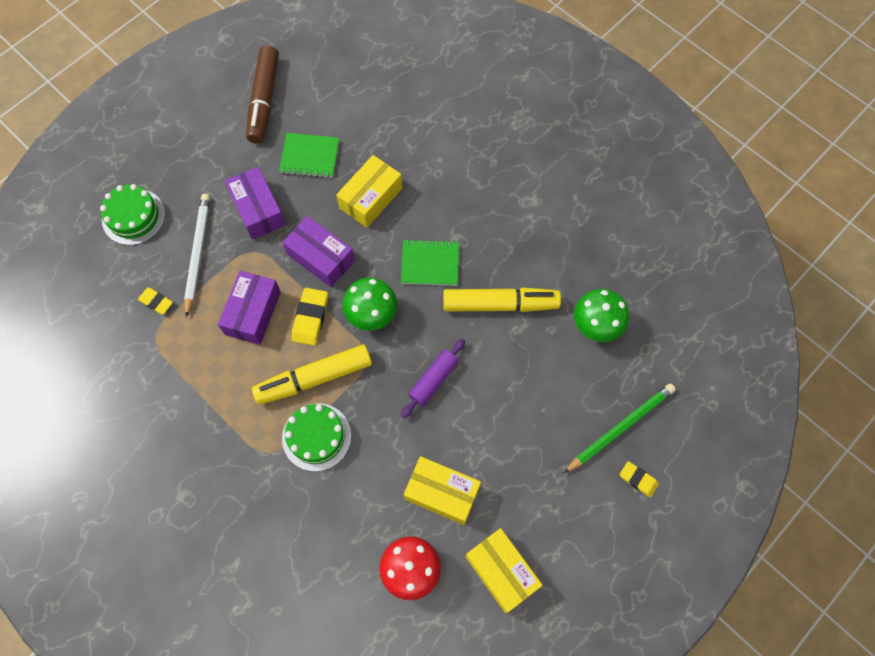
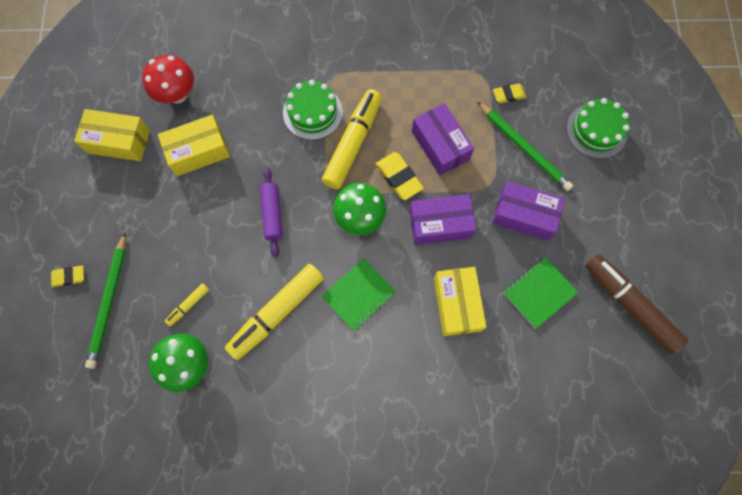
camera: 135 degrees right, 5 degrees up
(197, 253) = (524, 148): white pencil -> green pencil
(560, 369) = (188, 305): none -> yellow marker

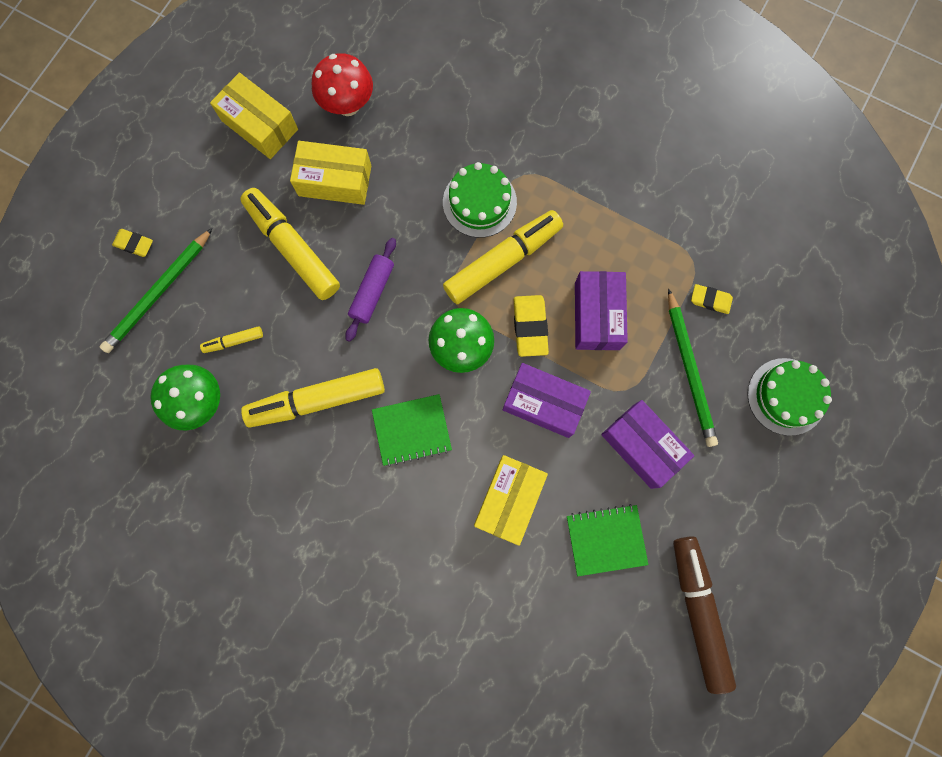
camera: 30 degrees right, 5 degrees up
(194, 215) = (293, 248): none -> yellow marker

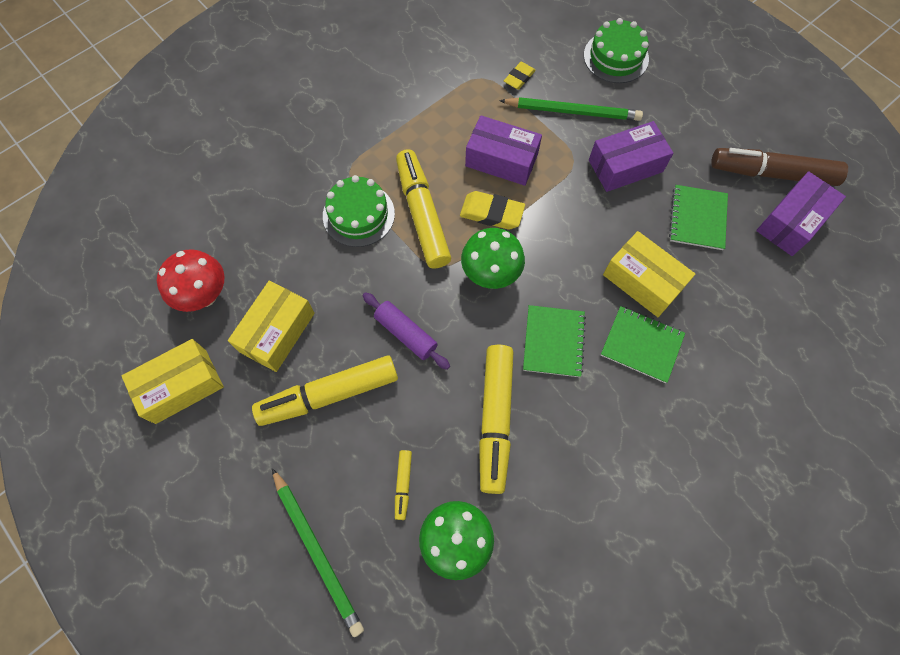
camera: 70 degrees left, 10 degrees down
(134, 244) = (249, 563): yellow eraser -> none
(438, 516) = (641, 345): none -> green notebook
(543, 403) = (564, 225): purple box -> purple box (791, 222)

